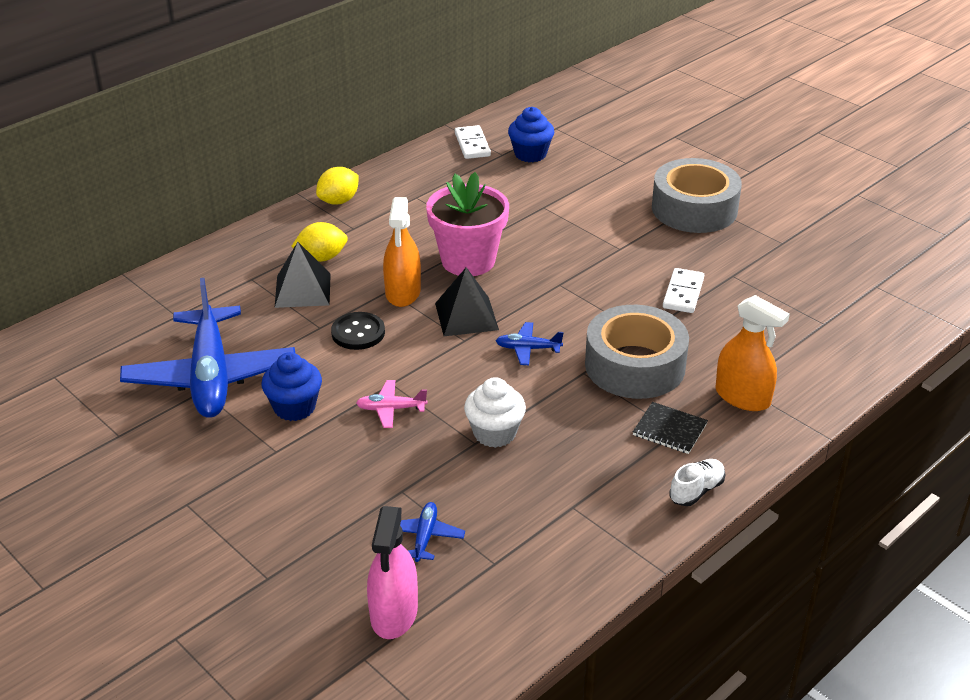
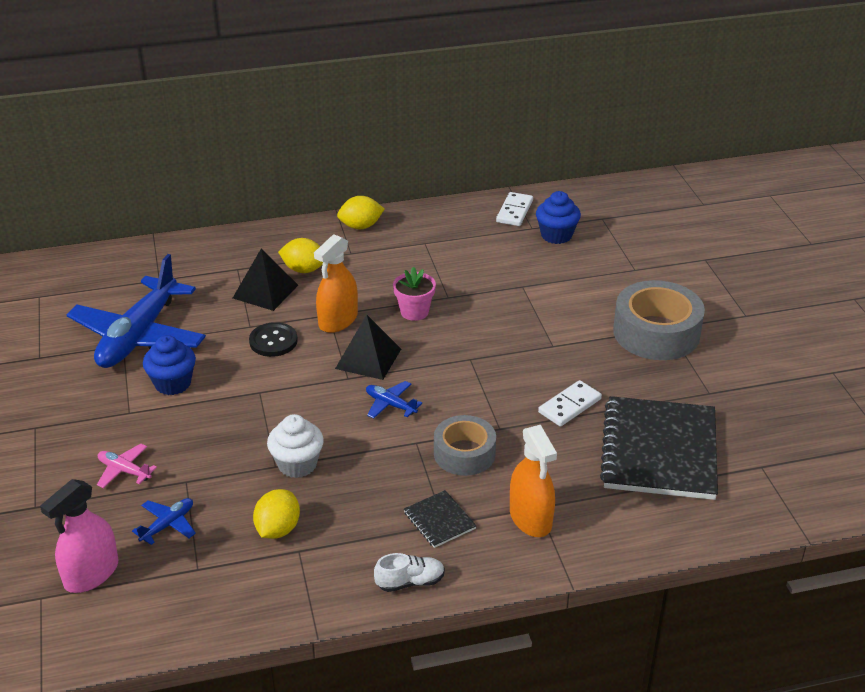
camera: 30 degrees right, 0 degrees up
(391, 409) = (239, 413): pink plane -> pink plane (124, 471)
(468, 261) = (414, 312): pink flower pot -> pink flower pot, size x0.56
(534, 496) = (278, 529): none -> yellow lemon
(635, 366) = (464, 453): grey tape -> grey tape, size x0.64
(789, 303) = (659, 451): none -> black notebook

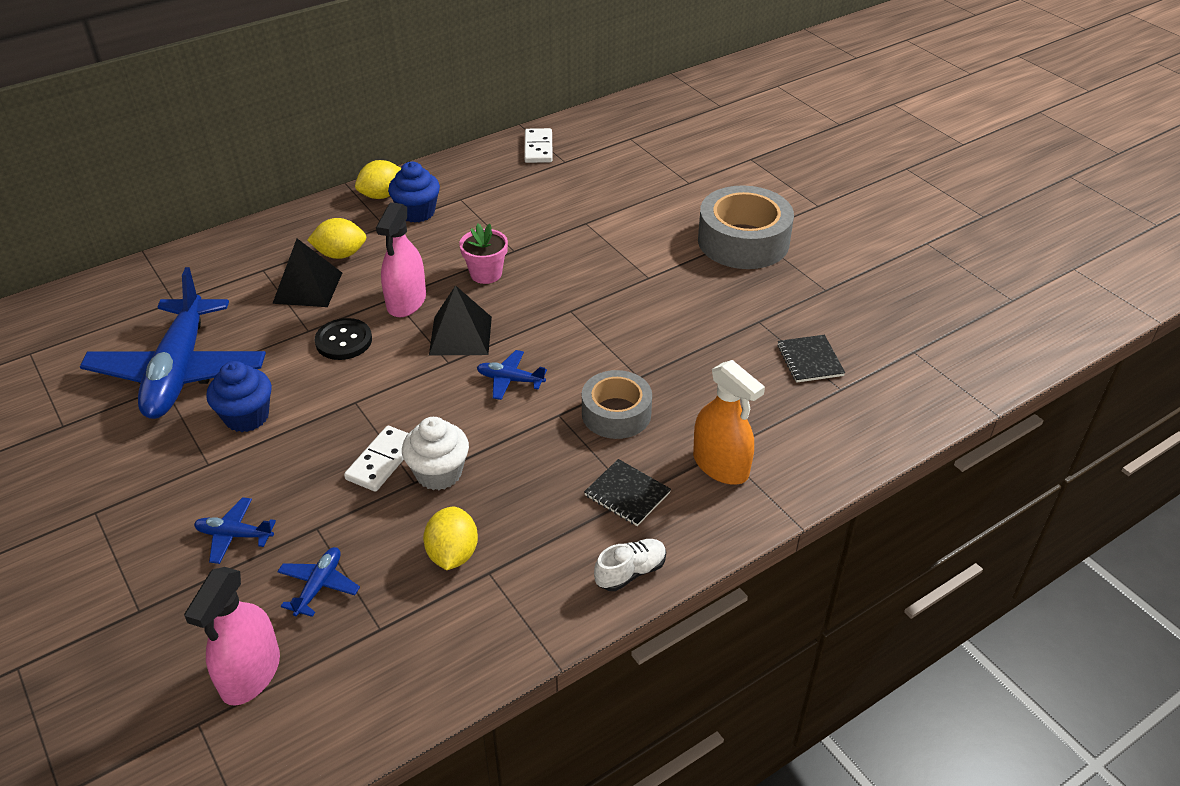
camera: 20 degrees left, 5 degrees up
(124, 471) = (234, 535): pink plane -> blue plane
(338, 320) = (406, 301): orange spray bottle -> pink spray bottle
(556, 235) = (593, 164): blue cupcake -> blue cupcake (417, 212)
(570, 406) = (698, 335): white domino -> white domino (382, 461)
(659, 451) = (810, 360): black notebook -> black notebook, size x0.43

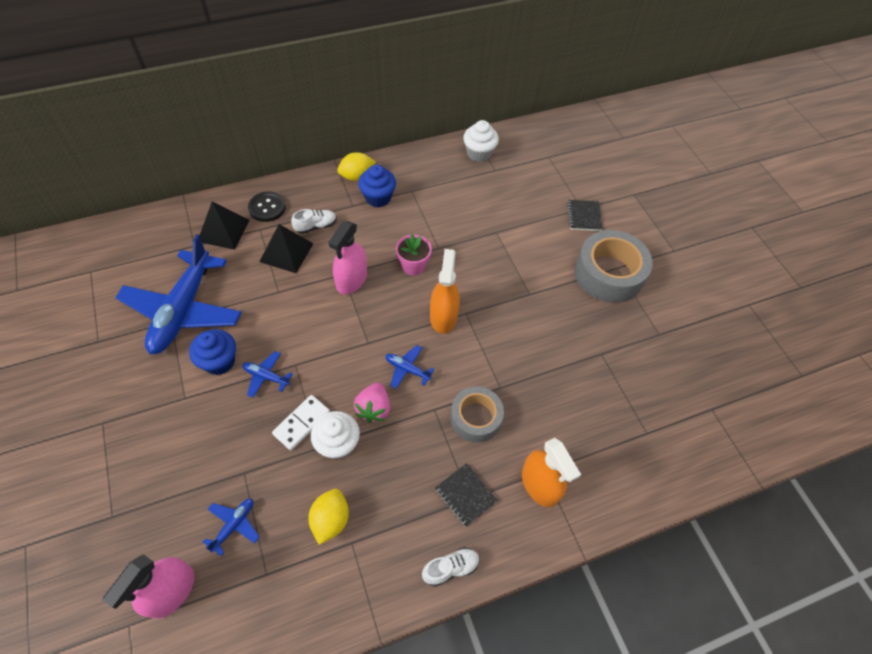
camera: 10 degrees right, 15 degrees up
(234, 535) = (188, 466): blue plane -> blue plane (266, 376)
(340, 254) = (316, 226): yellow lemon -> white shoe
(344, 341) = (300, 307): black button -> black button (267, 208)
(460, 335) = (382, 320): black pyramid -> black pyramid (223, 230)
(477, 428) = (374, 408): none -> pink strawberry
(538, 148) = (479, 153): white domino -> white cupcake
(542, 318) = (443, 316): none -> orange spray bottle
(810, 360) = (630, 400): black notebook -> black notebook (584, 216)

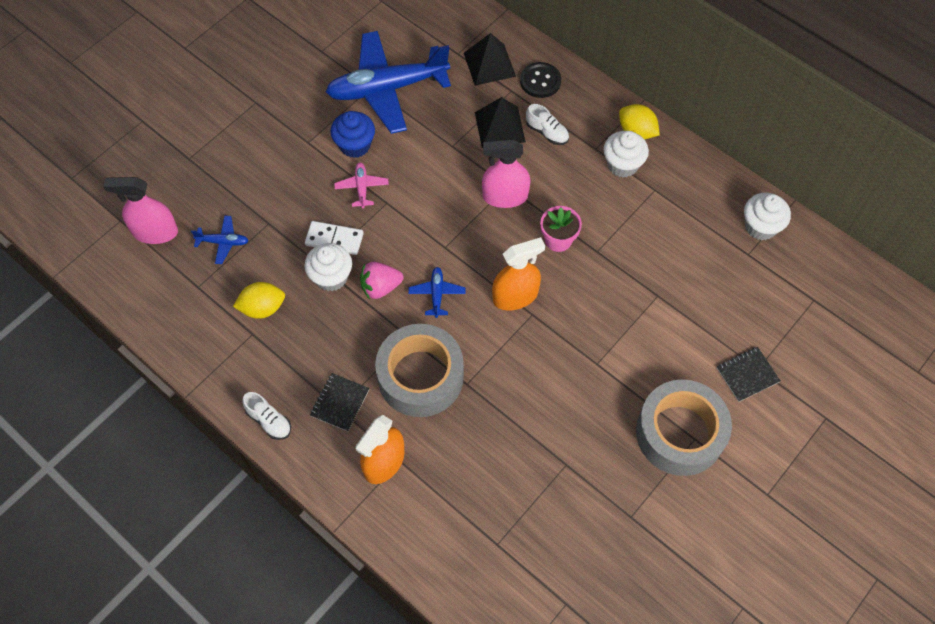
camera: 65 degrees right, 5 degrees up
(266, 376) = (362, 188): blue plane -> pink plane
(378, 198) = (622, 165): blue cupcake -> white cupcake
(475, 418) = (420, 376): grey tape -> grey tape, size x1.56

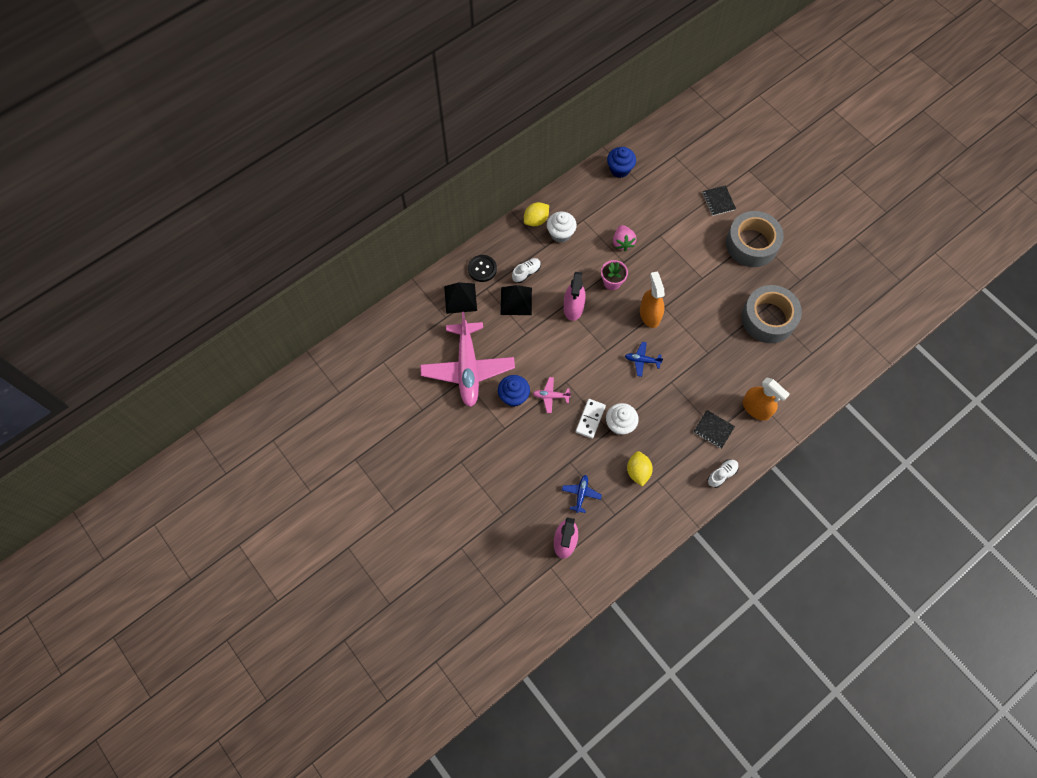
camera: 80 degrees left, 5 degrees up
(380, 287) = (632, 394): pink strawberry -> pink strawberry (622, 242)
(387, 89) = (468, 368): blue plane -> pink plane
(420, 376) = (700, 379): grey tape -> grey tape (768, 318)
(760, 227) = (619, 169): white cupcake -> blue cupcake

